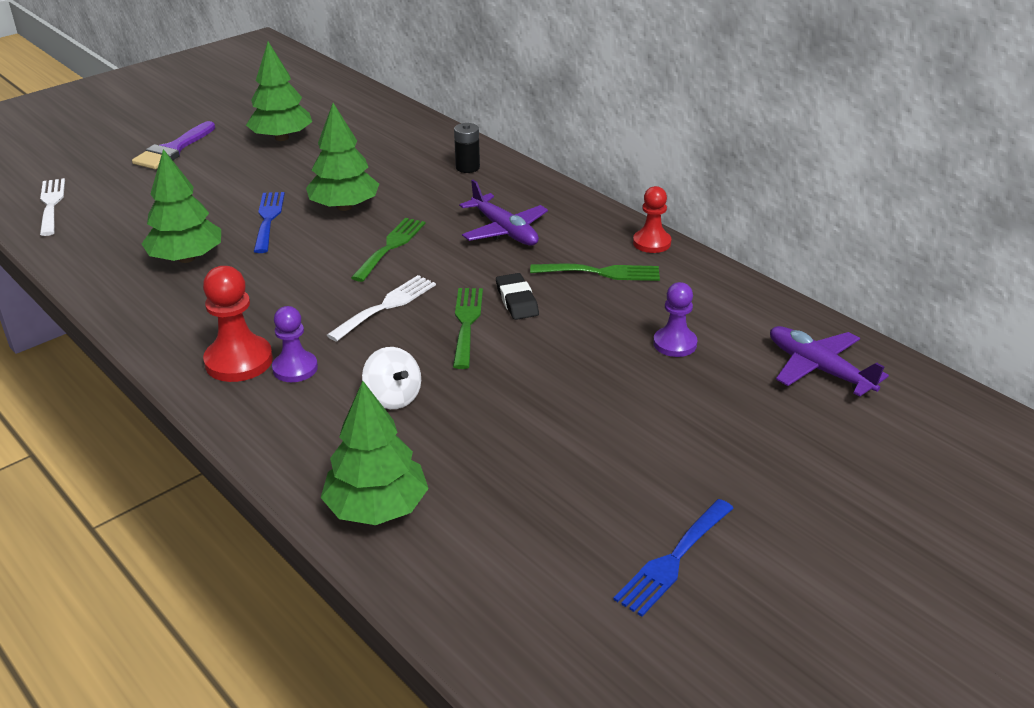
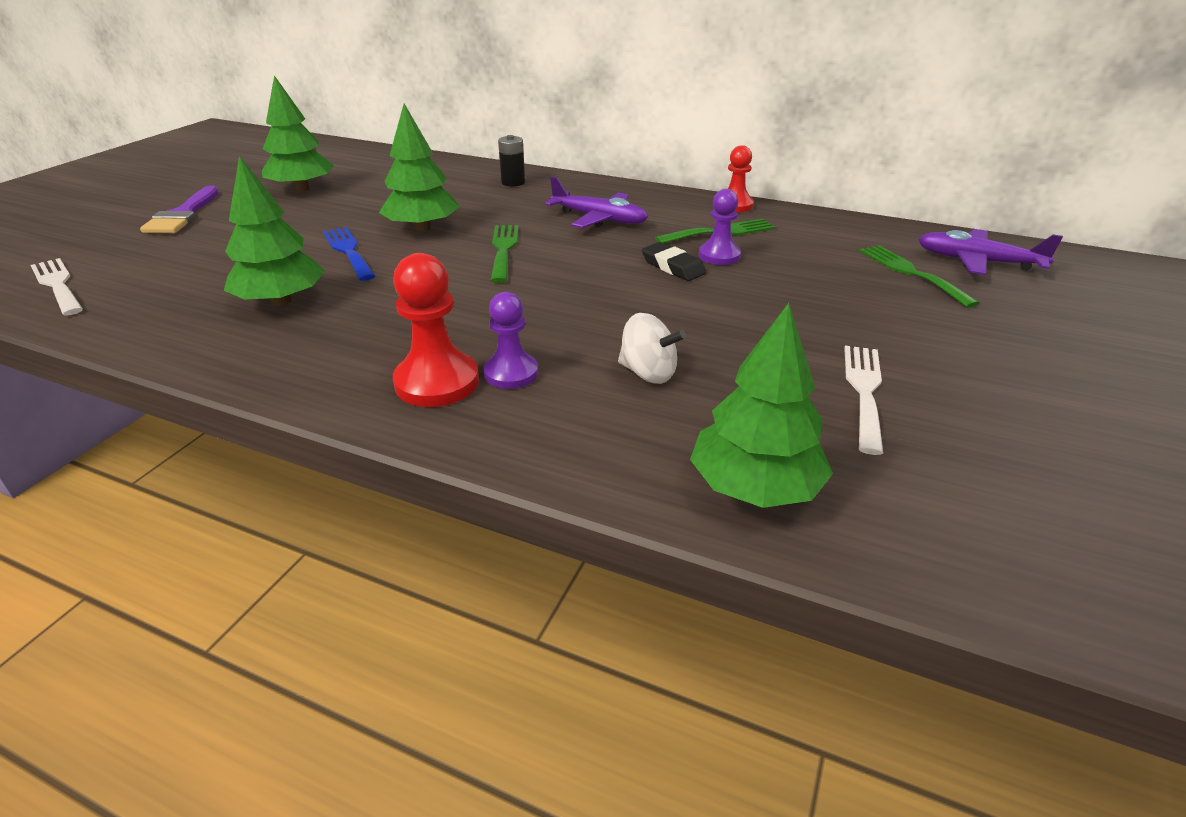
camera: 25 degrees left, 0 degrees up
(386, 306) = (551, 296): white fork -> white fork (864, 391)
(466, 323) = (647, 293): green fork -> green fork (911, 273)
(673, 560) = (1088, 443): blue fork -> none
(675, 344) = (847, 269): purple pawn -> purple pawn (719, 256)

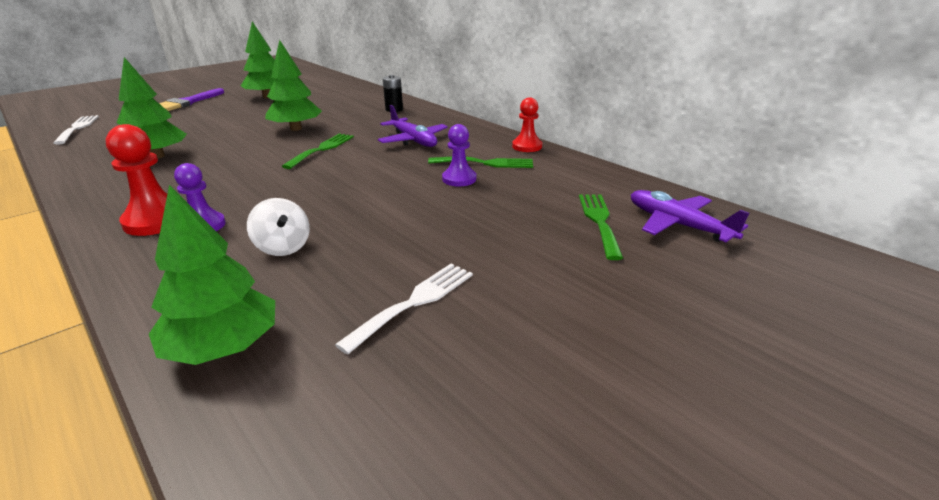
camera: 25 degrees right, 5 degrees down
(348, 251) = (235, 135): blue fork -> none
(673, 267) = (414, 180): black eraser -> none

